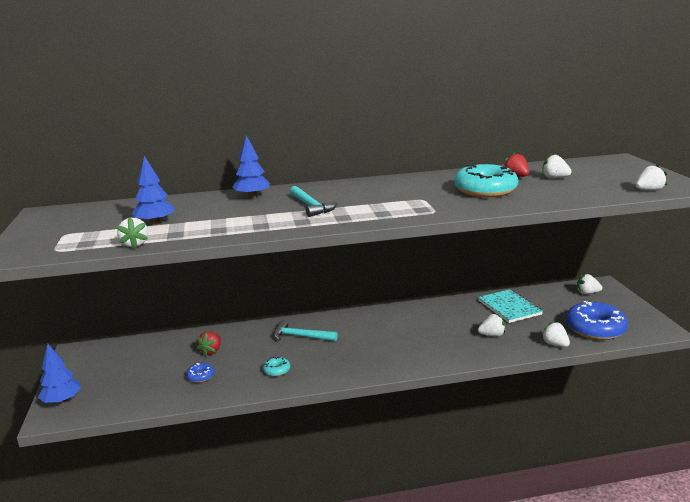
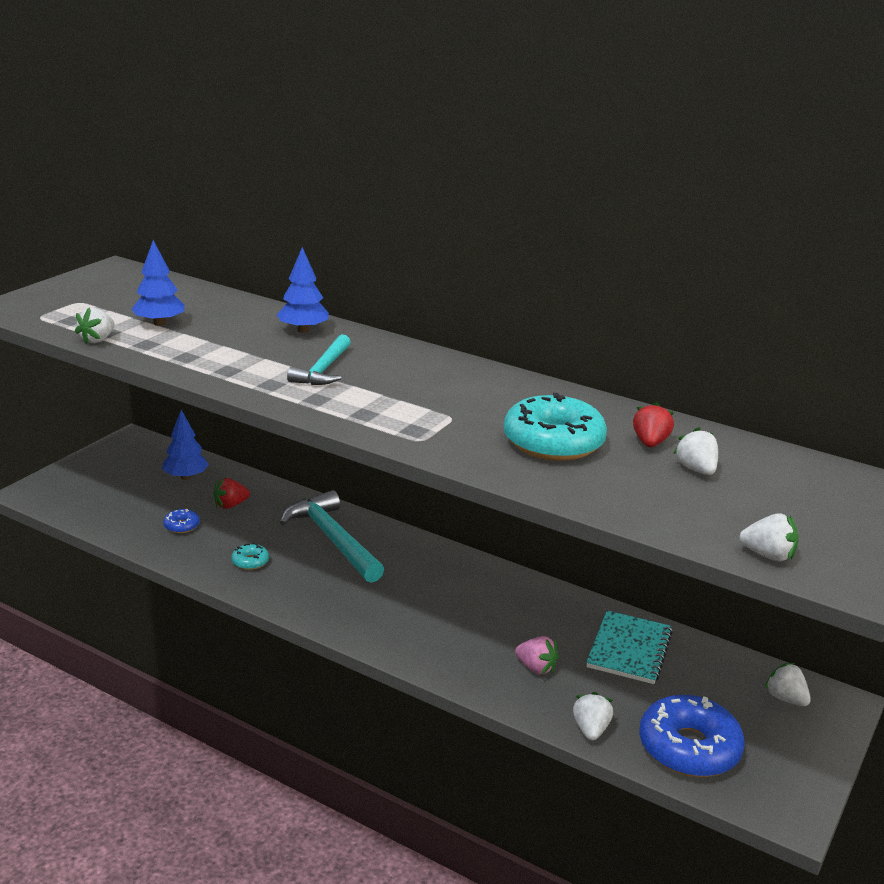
camera: 40 degrees right, 5 degrees up
(62, 400) = (55, 482): blue tree -> blue tree (186, 477)
(301, 336) = (332, 539): turquoise hammer -> turquoise hammer, size x1.60
(492, 335) = (536, 668): white strawberry -> pink strawberry

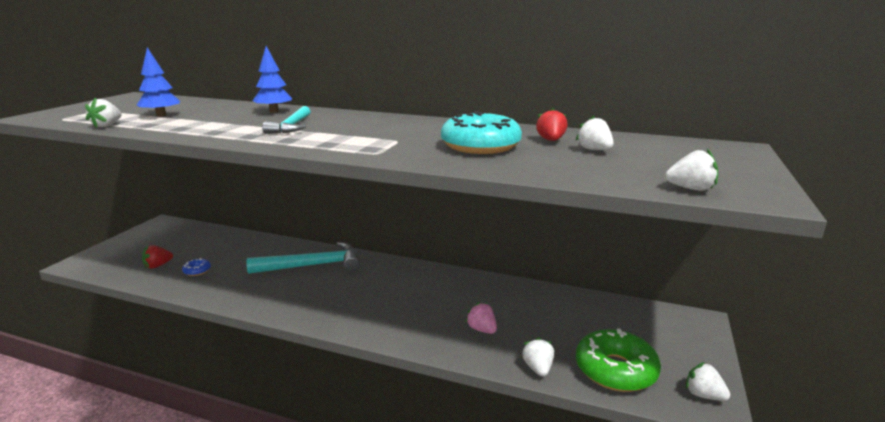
camera: 10 degrees left, 5 degrees down
(186, 477) = (201, 240): blue tree -> none
(230, 505) = (235, 253): red strawberry -> red strawberry (158, 266)
(250, 562) = (251, 287): turquoise donut -> none
(332, 539) = (312, 265): turquoise hammer -> turquoise hammer turned 120 degrees clockwise
(536, 668) = (482, 329): pink strawberry -> pink strawberry turned 150 degrees counterclockwise
(629, 649) = (543, 307): turquoise notebook -> none
(689, 748) = (615, 370): blue donut -> green donut
(785, 698) = (663, 323): white strawberry -> white strawberry (703, 395)

